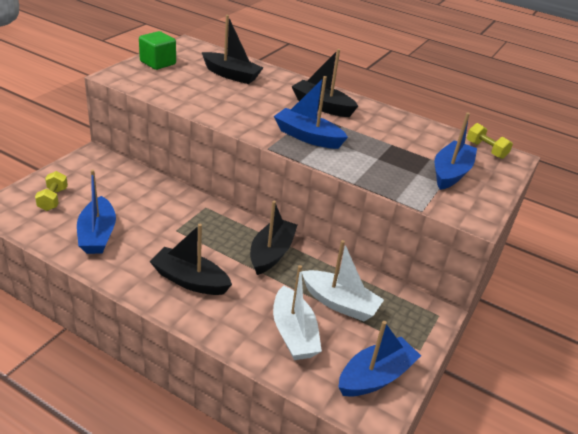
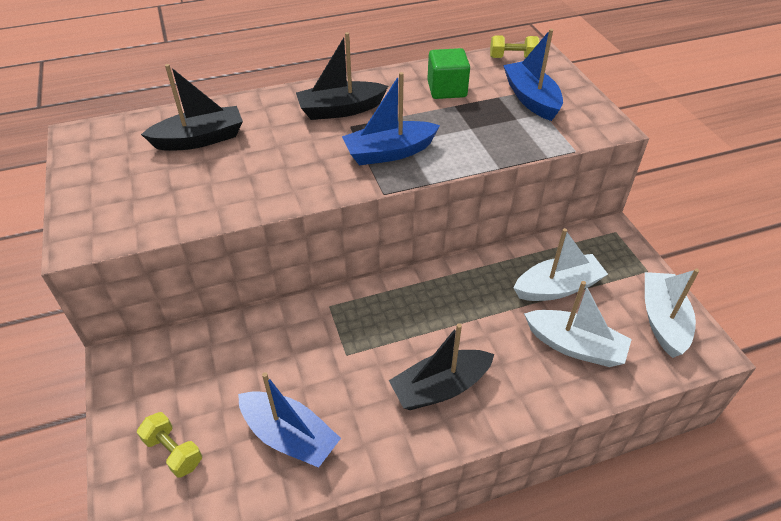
camera: 45 degrees left, 10 degrees up
(158, 63) = (94, 185): green cube -> green cube (447, 89)
(271, 253) = (450, 295): black boat -> none
(375, 376) = (662, 320): blue boat -> white boat

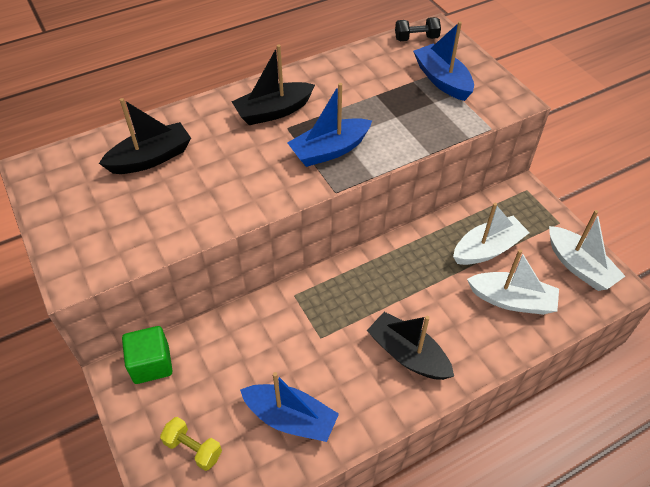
camera: 10 degrees left, 5 degrees up
(440, 387) = (408, 354): black boat -> black boat turned 75 degrees clockwise
(447, 89) = (365, 79): green cube -> green cube (151, 364)
(512, 58) = (416, 38): yellow dumbbell -> black dumbbell
(662, 320) = (579, 266): white boat -> white boat turned 150 degrees clockwise

